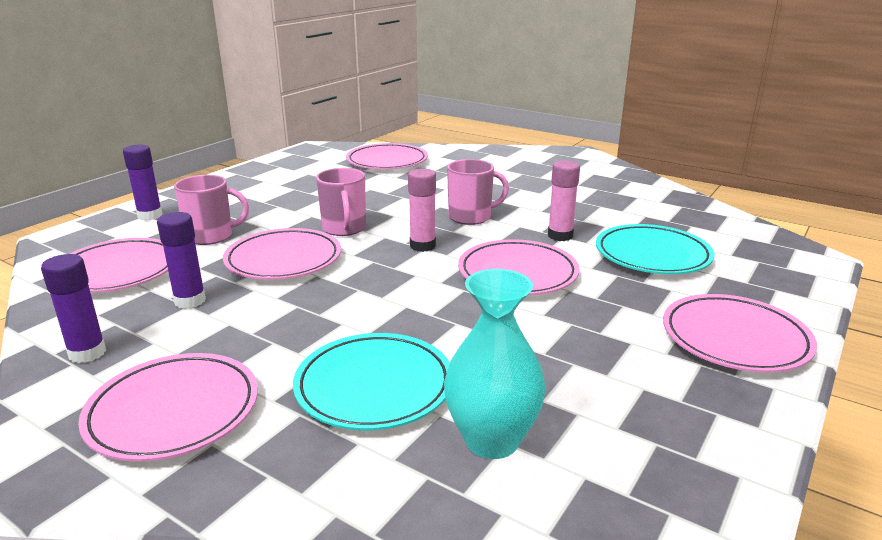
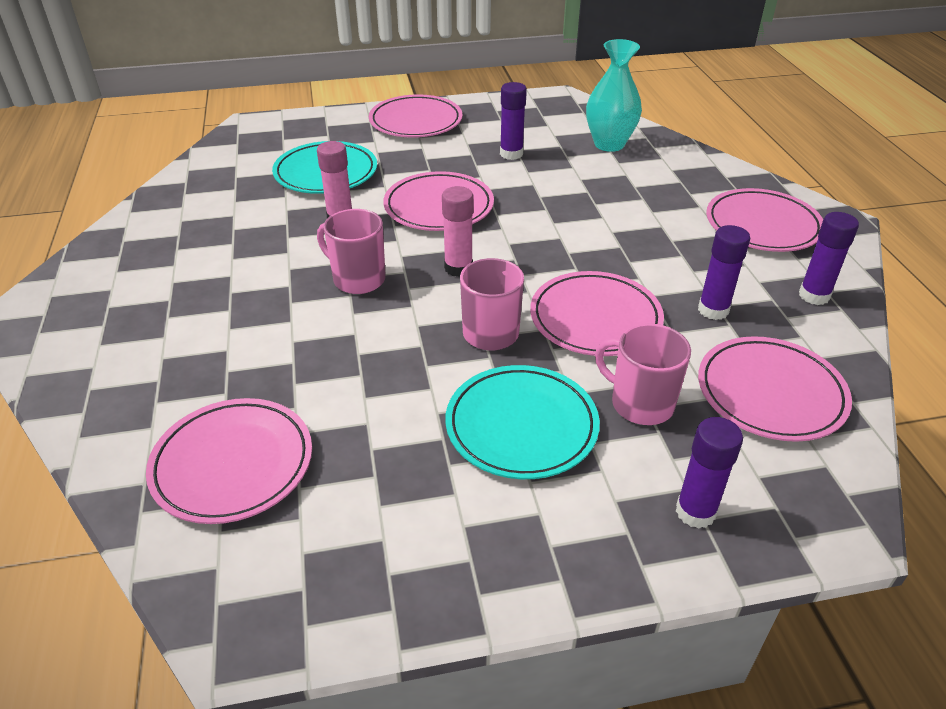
camera: 135 degrees left, 15 degrees up
(374, 386) = (636, 187): turquoise plate -> turquoise plate (521, 426)
(567, 354) = (511, 154): none -> purple glue stick

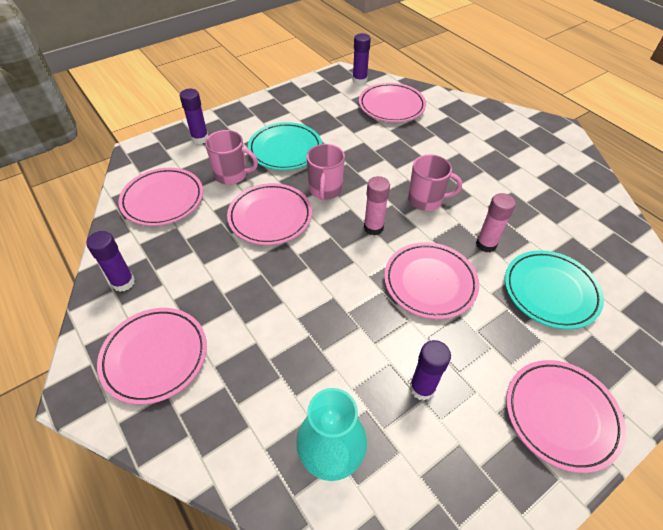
camera: 155 degrees right, 10 degrees up
(713, 310) = (196, 246): purple glue stick -> purple glue stick (359, 80)

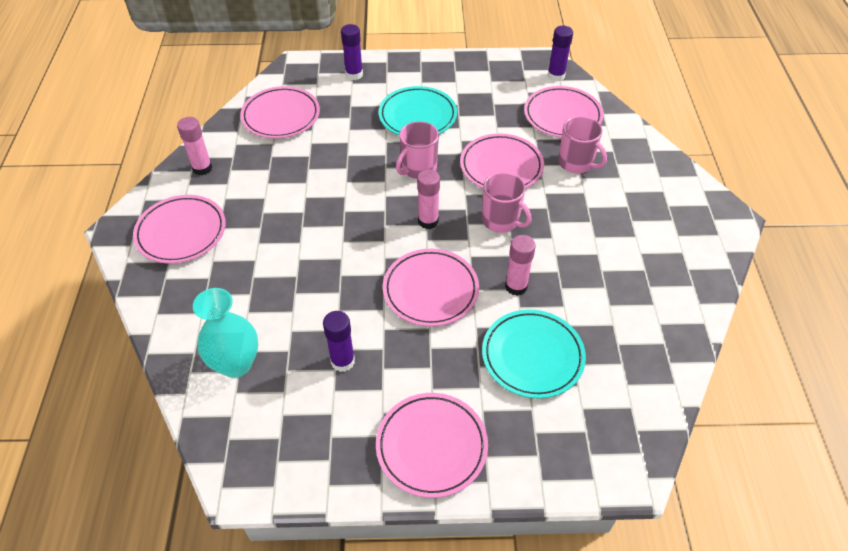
camera: 35 degrees right, 0 degrees up
(123, 282) = (202, 168): purple glue stick -> pink glue stick
(232, 175) = (352, 119): pink mug -> pink mug (576, 163)
(270, 217) = (351, 170): pink plate -> pink plate (501, 166)

